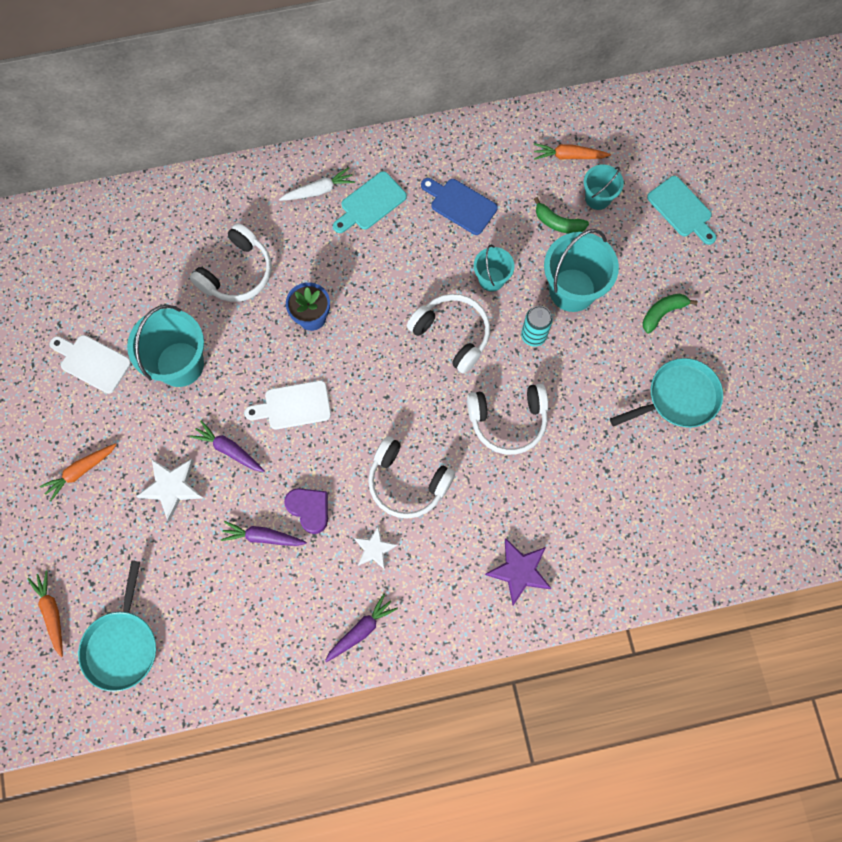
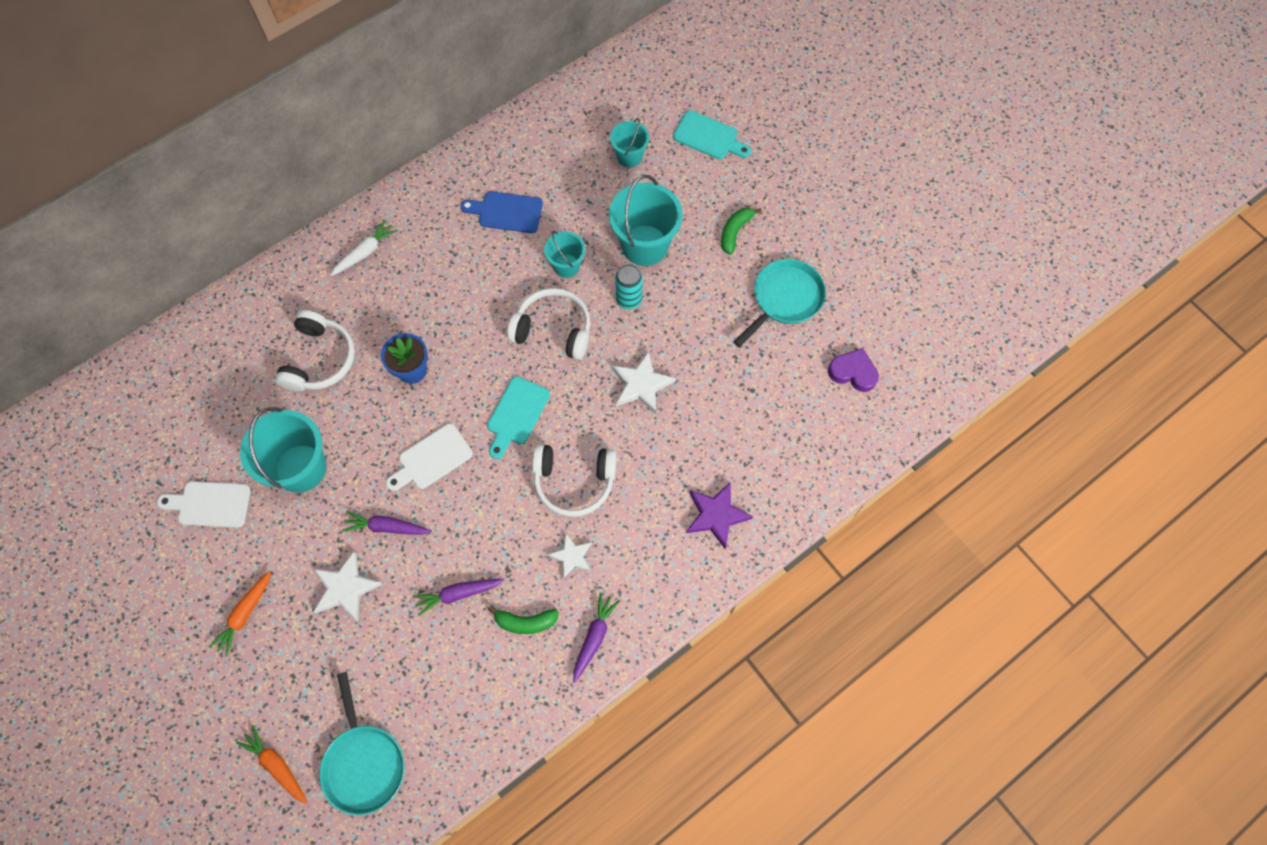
camera: 25 degrees left, 5 degrees down
(309, 509) = (492, 548): purple heart -> purple heart (853, 372)
(370, 203) = (421, 244): turquoise cutting board -> turquoise cutting board (516, 414)
(508, 420) = (641, 385): white headphones -> white star
(558, 223) = (604, 192): green banana -> green banana (525, 622)
(569, 156) = (586, 130): orange carrot -> none

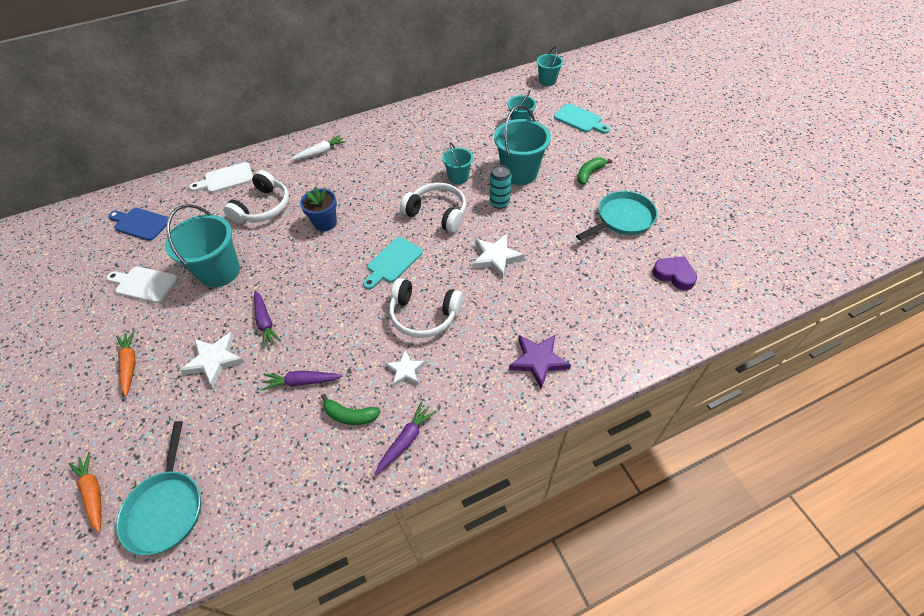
camera: 15 degrees right, 15 degrees down
(245, 614) = (130, 364): orange carrot -> orange carrot turned 120 degrees clockwise
(387, 527) = (265, 322): purple carrot -> purple carrot turned 135 degrees counterclockwise
(432, 459) = (318, 281): white cutting board -> white cutting board (226, 179)
(506, 212) = (425, 143): blue cutting board -> blue cutting board (140, 223)
(652, 67) = (547, 81): none -> turquoise bucket

